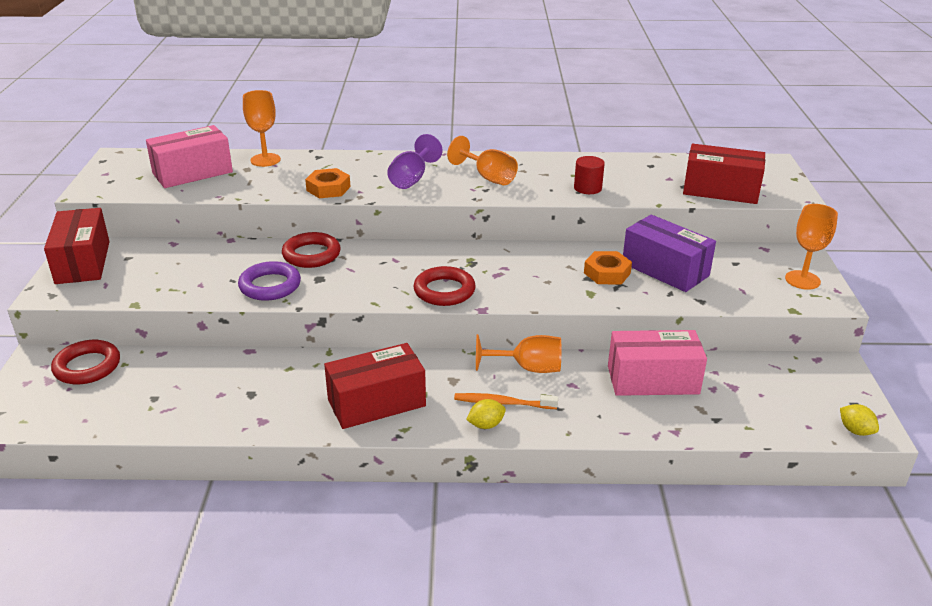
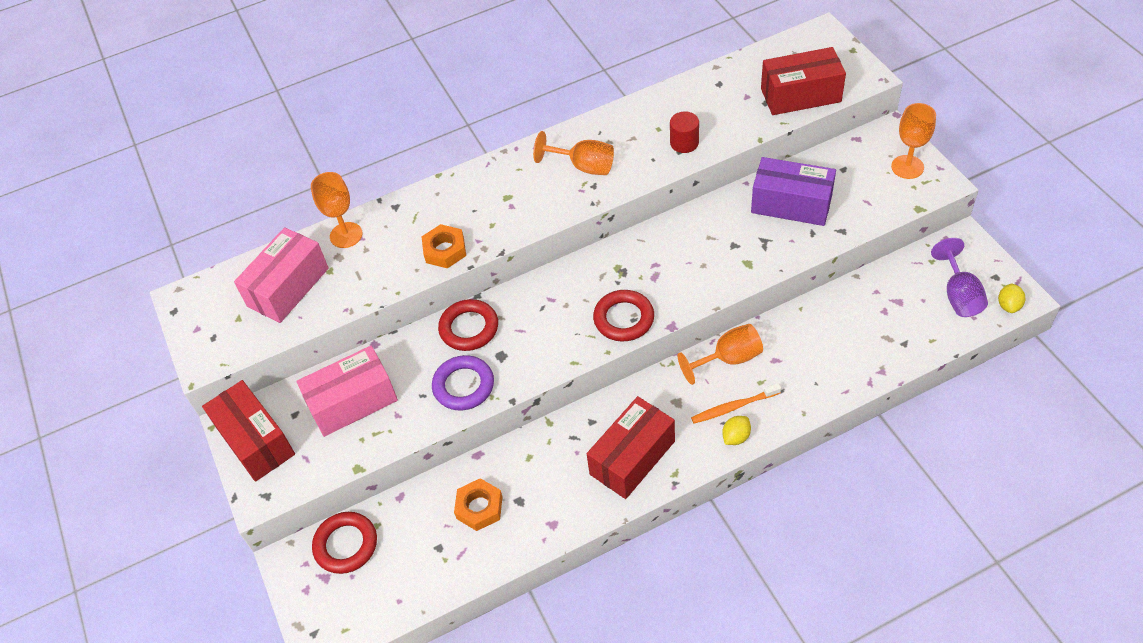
camera: 20 degrees left, 20 degrees up
(411, 179) = (514, 200): purple goblet -> purple goblet (959, 295)
(607, 273) = (746, 231): orange nut -> orange nut (479, 507)
(653, 380) = (834, 324): pink box -> pink box (353, 402)
(855, 430) = (1008, 305): yellow lemon -> yellow lemon turned 75 degrees clockwise

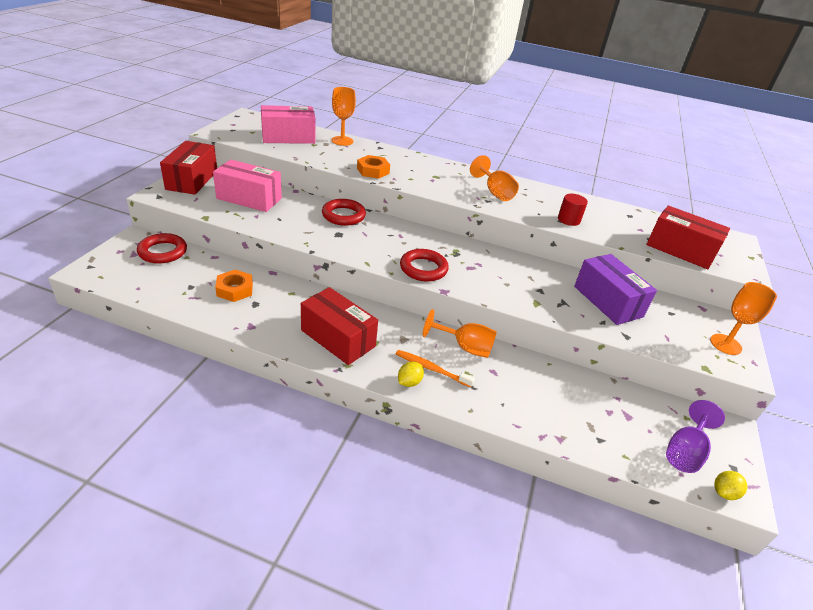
camera: 35 degrees right, 15 degrees down
(463, 386) = (302, 230): purple ring -> none
(632, 458) = (338, 338): red box -> red box turned 45 degrees clockwise
(736, 437) = (409, 382): yellow lemon -> yellow lemon turned 45 degrees counterclockwise

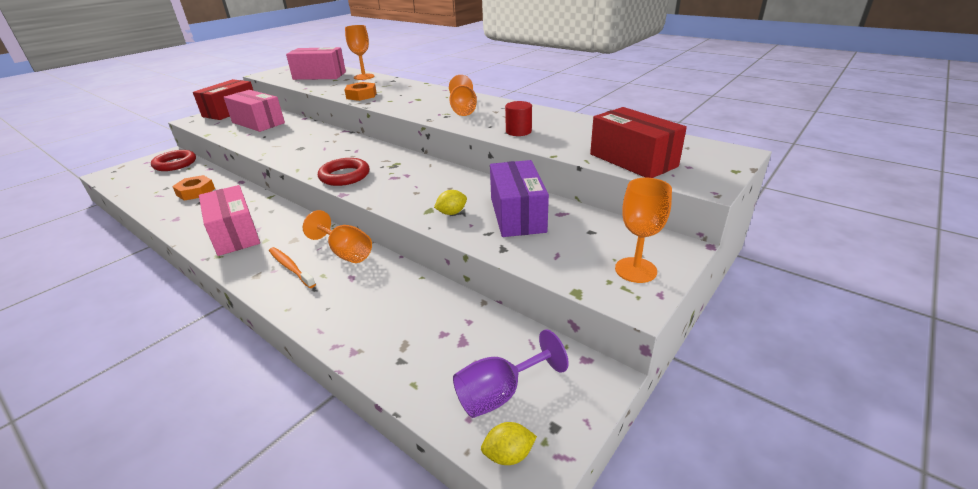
camera: 25 degrees right, 5 degrees down
(338, 338) = (235, 234): red box -> pink box
(343, 215) = (322, 135): red ring -> none
(409, 382) = (256, 276): yellow lemon -> yellow lemon (451, 213)

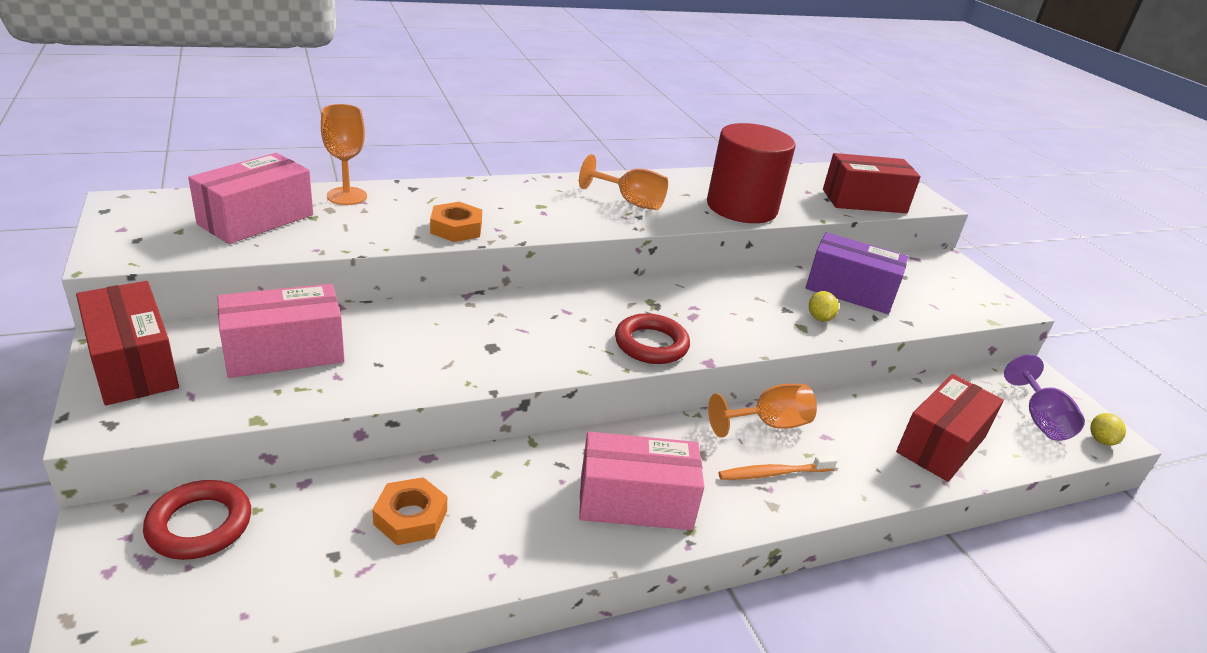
camera: 65 degrees left, 0 degrees up
(388, 333) = (941, 445): none -> red box
(518, 131) = (741, 207): red cylinder -> red cylinder, size x2.29
(635, 270) = (973, 288): orange goblet -> none

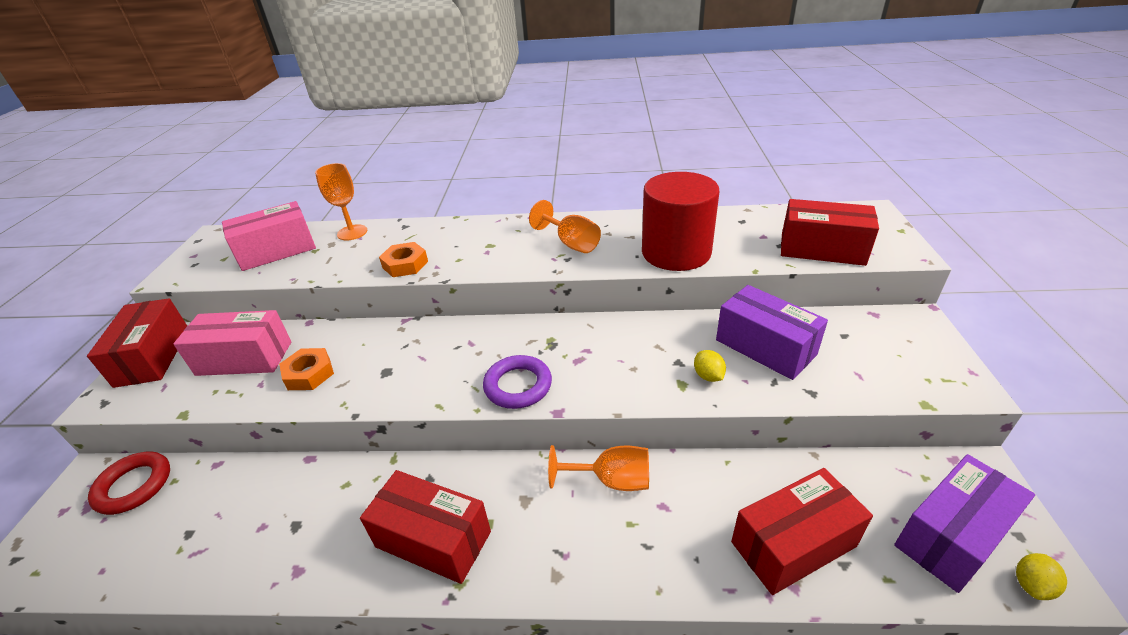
camera: 30 degrees right, 5 degrees up
(410, 517) = (258, 512): orange nut -> orange nut (309, 374)
(635, 502) = (433, 539): pink box -> red box
(651, 344) = (518, 386): red ring -> purple ring
(774, 473) = (580, 538): orange toothbrush -> none
(819, 318) = (708, 376): yellow lemon -> yellow lemon turned 45 degrees counterclockwise
(1039, 419) = (952, 536): purple goblet -> purple box

